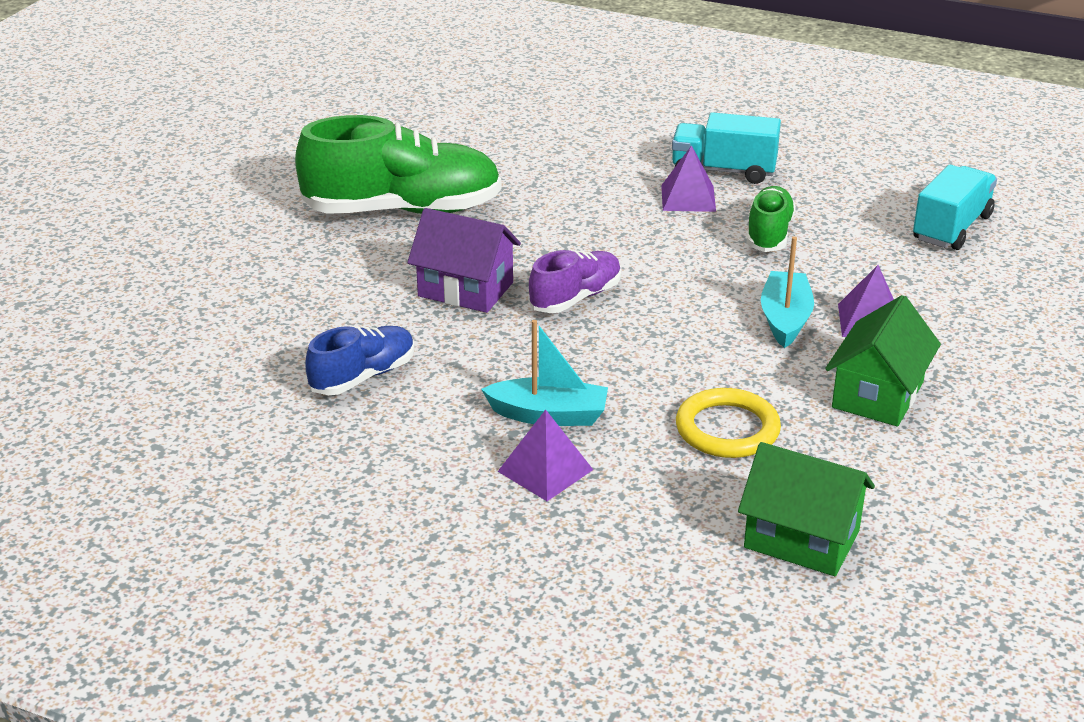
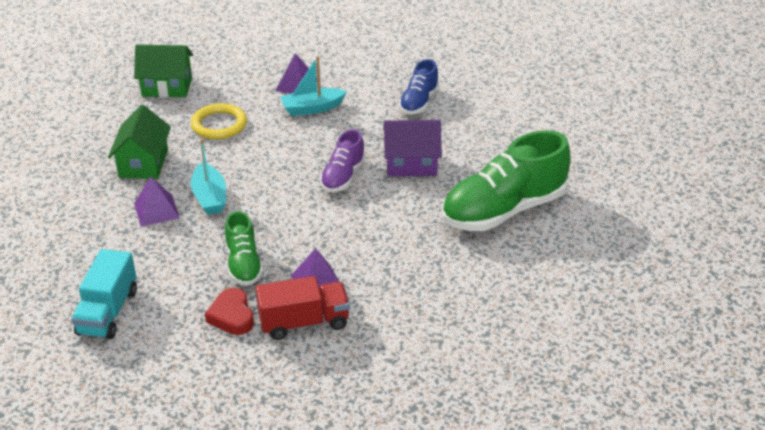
camera: 155 degrees right, 5 degrees up
(723, 171) = (304, 322): turquoise truck -> red truck
(802, 193) = (232, 316): none -> red heart

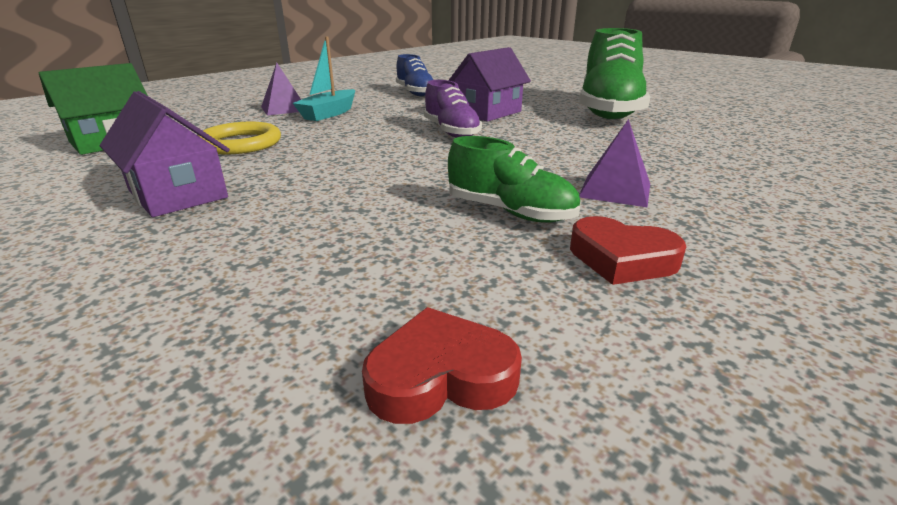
camera: 45 degrees left, 10 degrees down
(108, 312) = (440, 376): turquoise truck -> red heart
(143, 163) = (177, 194): green house -> purple house
(156, 210) = (281, 221): purple pyramid -> none
(210, 197) = (339, 185): turquoise boat -> none
(304, 322) = (694, 221): red truck -> none

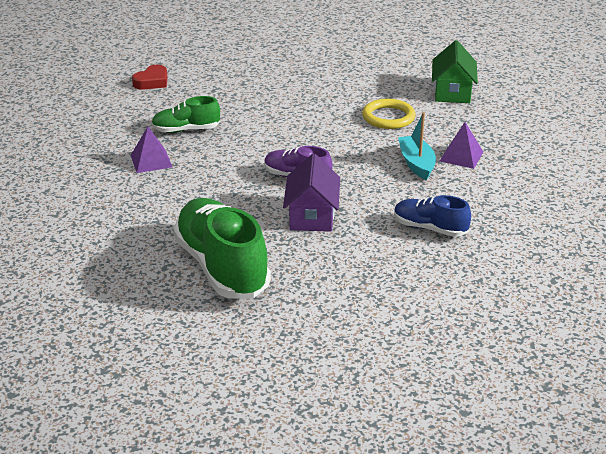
camera: 140 degrees right, 5 degrees up
(177, 194) = (331, 87): purple house -> none
(621, 259) = (127, 126): red heart -> none

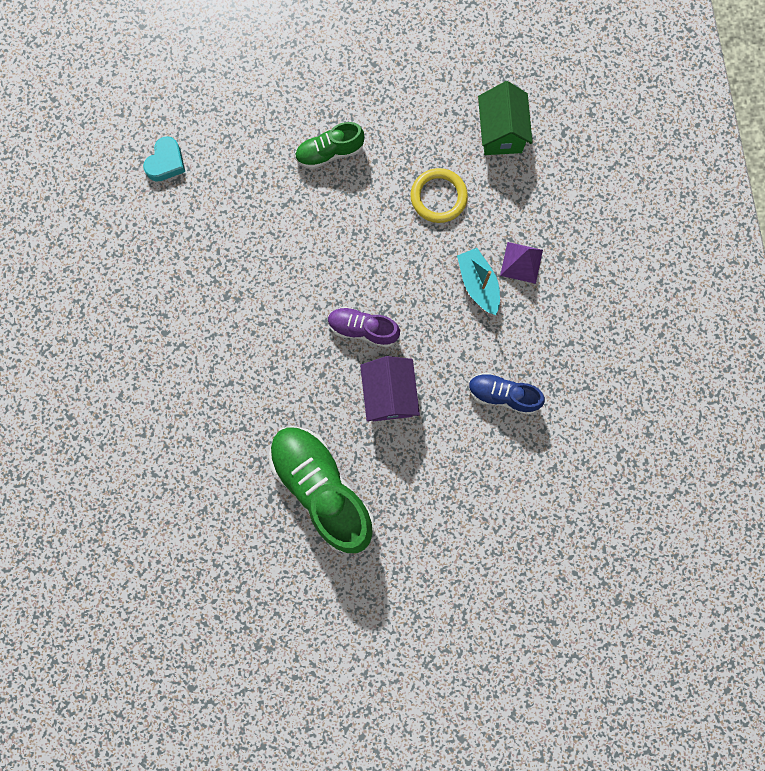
camera: 10 degrees left, 45 degrees up
(151, 161) = (209, 324): purple pyramid -> none
(152, 82) = (166, 162): red heart -> turquoise heart
(186, 130) = (230, 258): green shoe -> green shoe (330, 153)

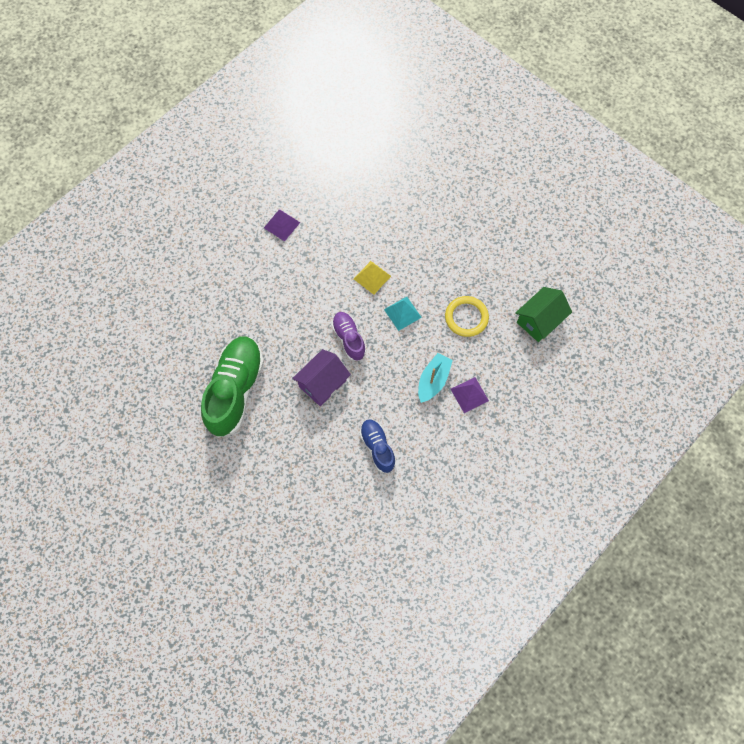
camera: 50 degrees right, 10 degrees down
(166, 162) = (354, 164): turquoise heart -> none
(171, 293) = (282, 225): none -> purple pyramid
(314, 251) = (372, 277): none -> yellow pyramid
(330, 153) = (437, 240): green shoe -> none
(380, 254) = (402, 313): none -> turquoise pyramid

